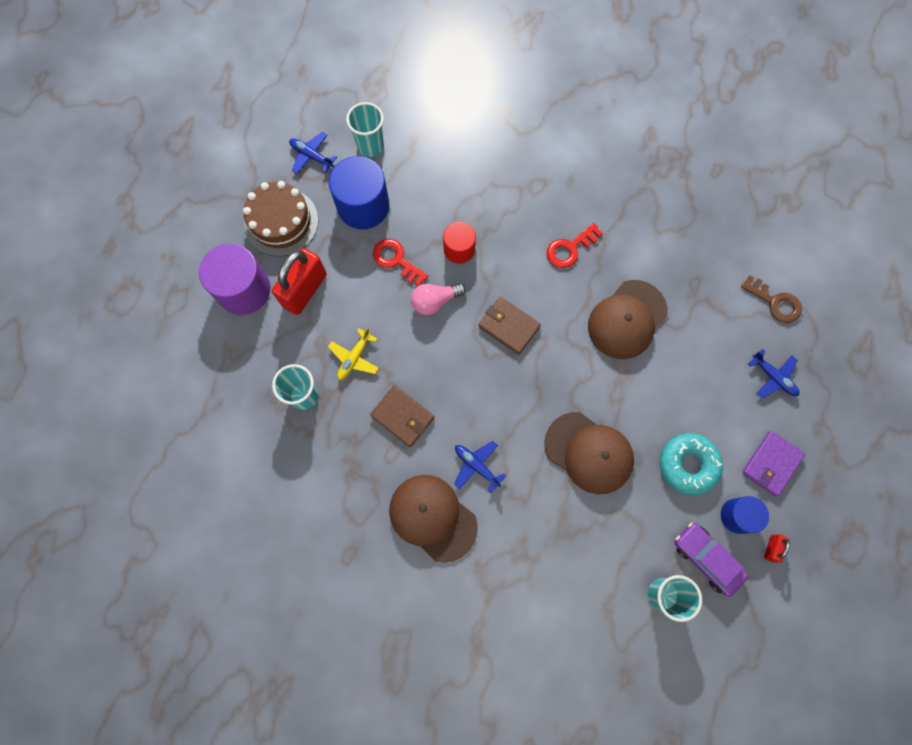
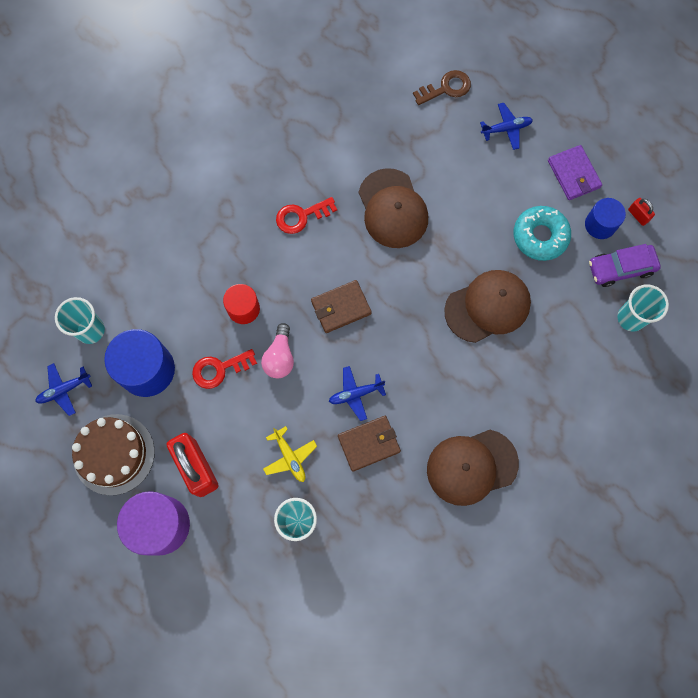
camera: 60 degrees left, 0 degrees up
(476, 466) = (448, 404): blue plane -> blue plane (355, 394)
(570, 248) = (301, 216): red key -> red key turned 75 degrees clockwise

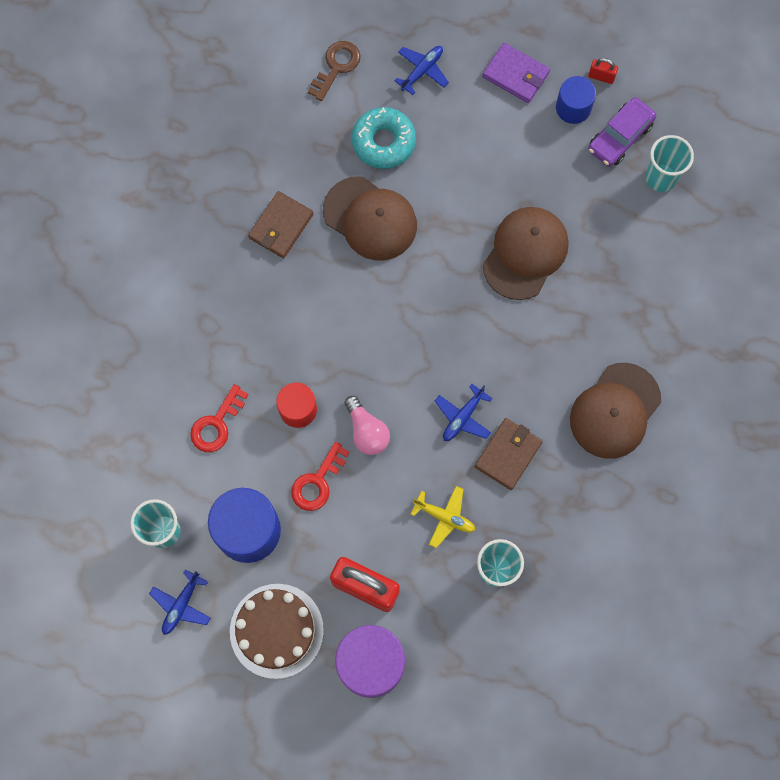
camera: 35 degrees left, 0 degrees up
(301, 216) = (288, 283): red key -> red key (217, 424)
(341, 307) = (390, 346): brown wallet -> brown wallet (281, 226)
(540, 236) = (526, 155): turquoise donut -> turquoise donut (383, 142)

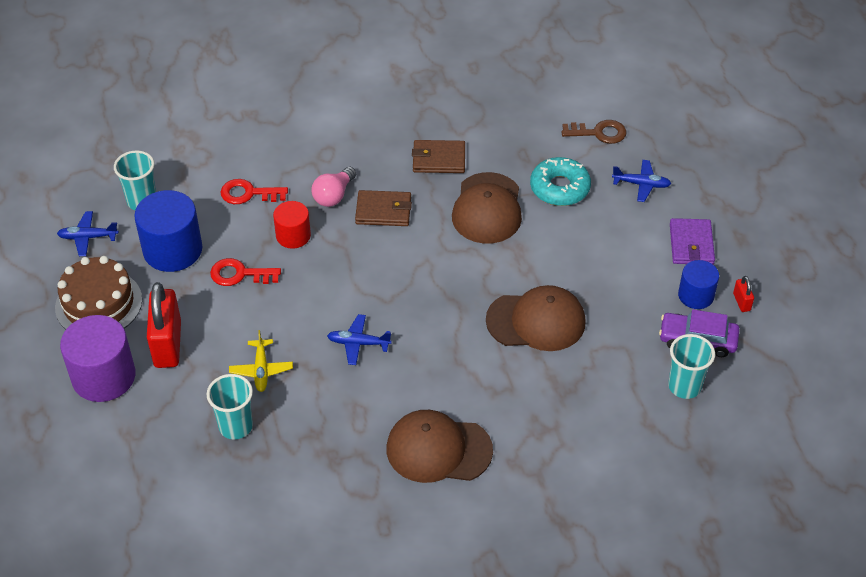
camera: 60 degrees right, 25 degrees down
(366, 431) = (303, 286): pink light bulb -> pink light bulb (334, 195)
(508, 454) = (346, 389): brown wallet -> brown wallet (383, 211)

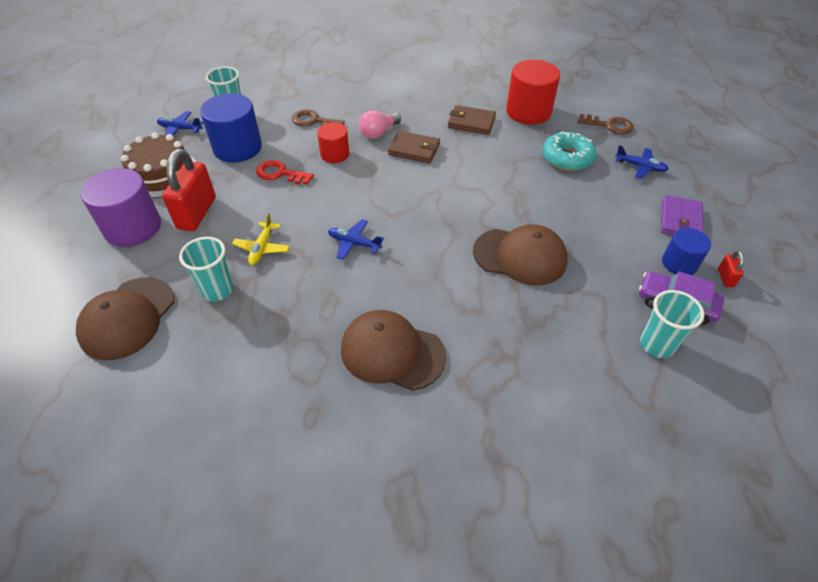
camera: 15 degrees right, 0 degrees up
(248, 193) = (313, 121): red key -> brown key
(487, 208) = (501, 162): brown cap -> brown cap (127, 318)
(502, 130) = (528, 111): none -> red cylinder

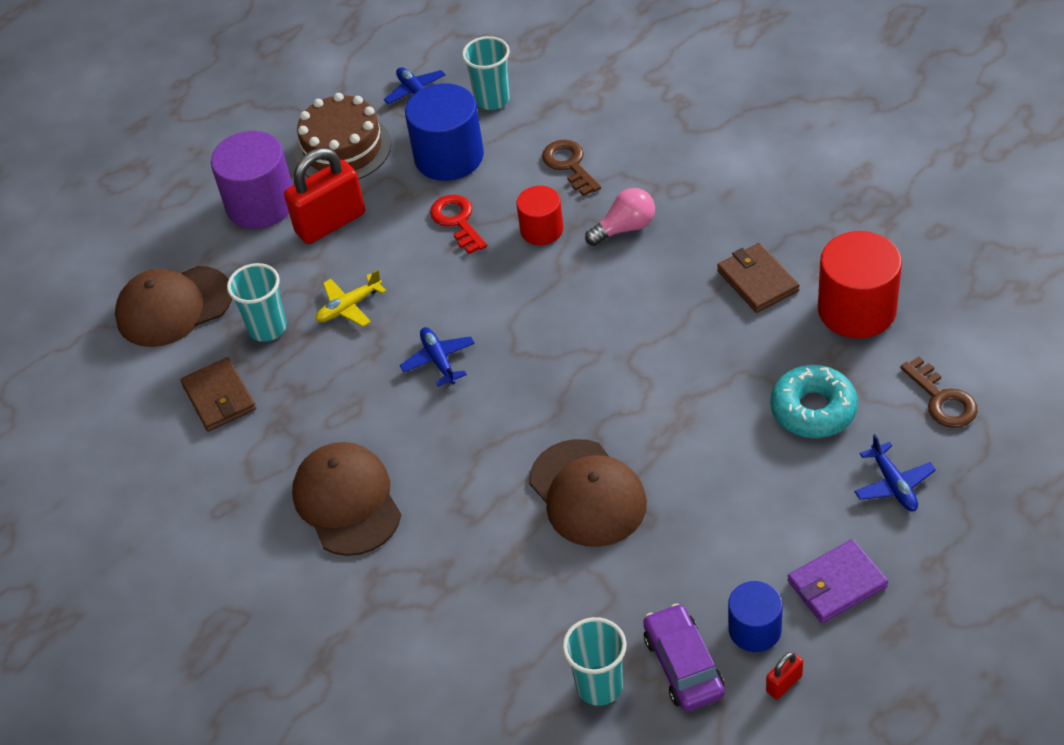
camera: 50 degrees right, 0 degrees up
(378, 133) = (625, 228): pink light bulb -> pink light bulb turned 150 degrees clockwise
(414, 149) = (638, 279): brown wallet -> brown wallet (219, 397)

